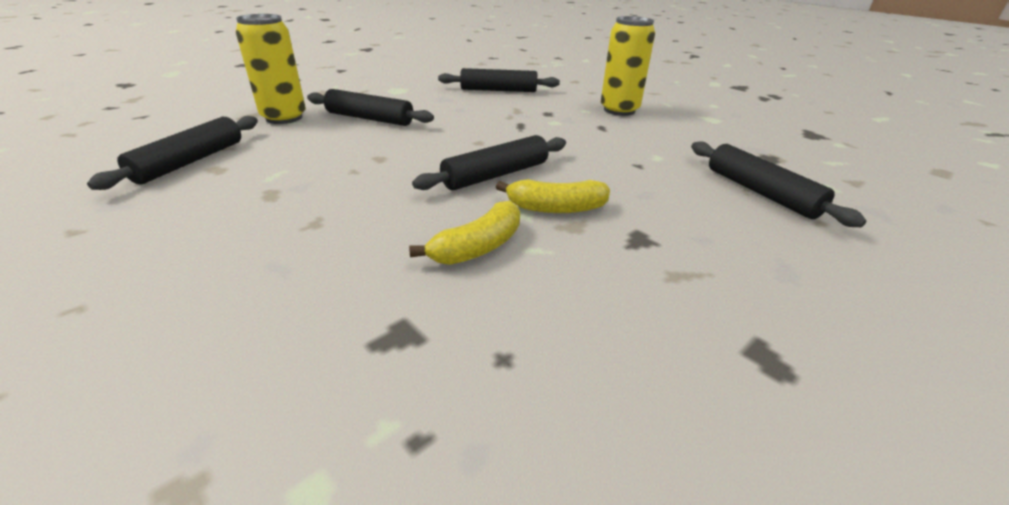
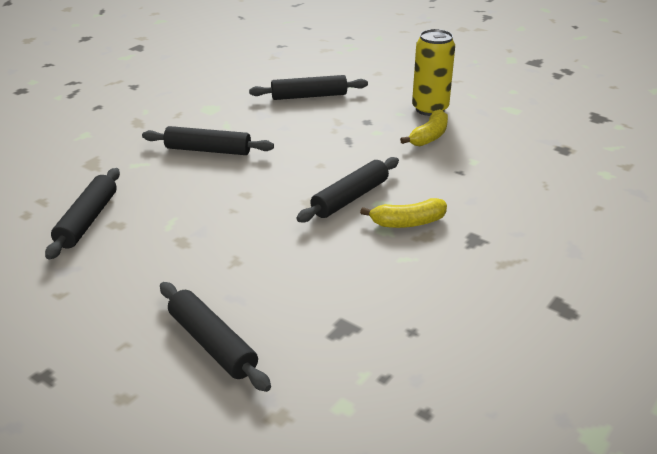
camera: 10 degrees left, 0 degrees up
(284, 118) = (128, 160): yellow can -> none
(478, 247) = (365, 263): yellow banana -> yellow banana (429, 137)
(760, 192) = (556, 186): black rolling pin -> black rolling pin (212, 344)

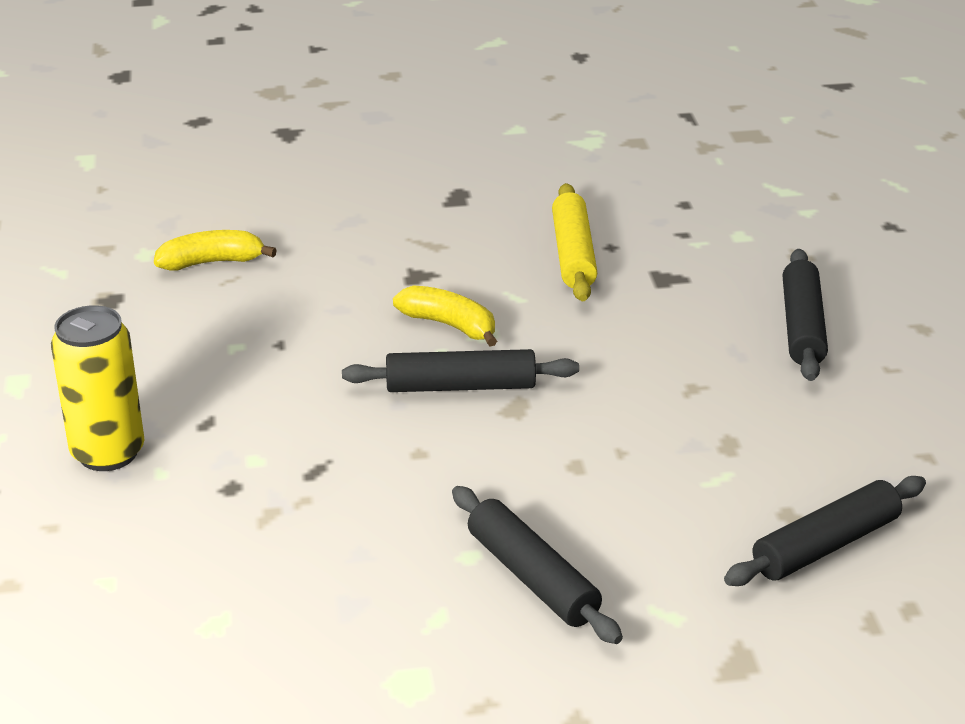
camera: 135 degrees left, 0 degrees up
(309, 96) = (213, 602): black rolling pin -> none
(423, 309) = (573, 254): none -> yellow rolling pin
(429, 137) = (209, 409): yellow banana -> yellow banana (212, 262)

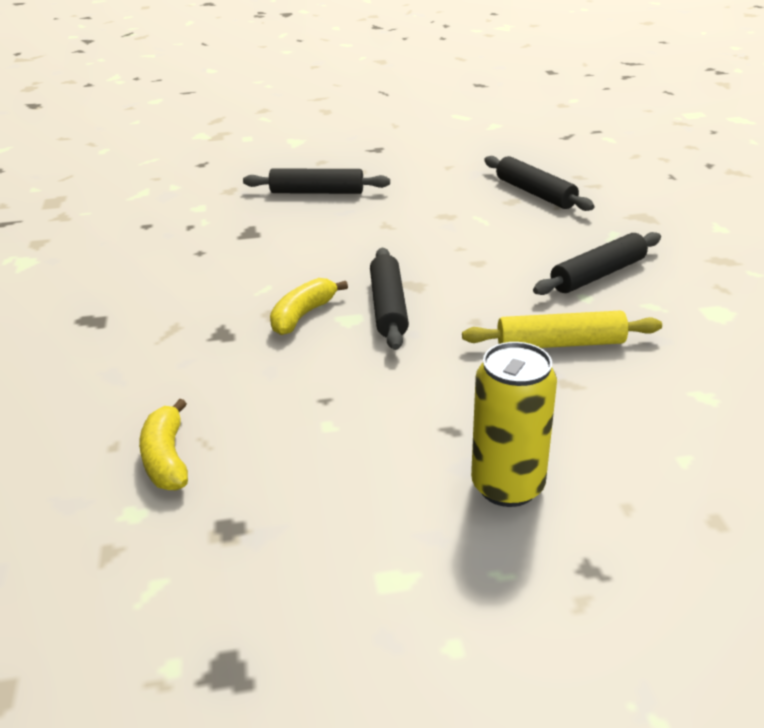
camera: 90 degrees left, 0 degrees up
(573, 254) = (207, 266): yellow rolling pin -> yellow rolling pin (560, 344)

